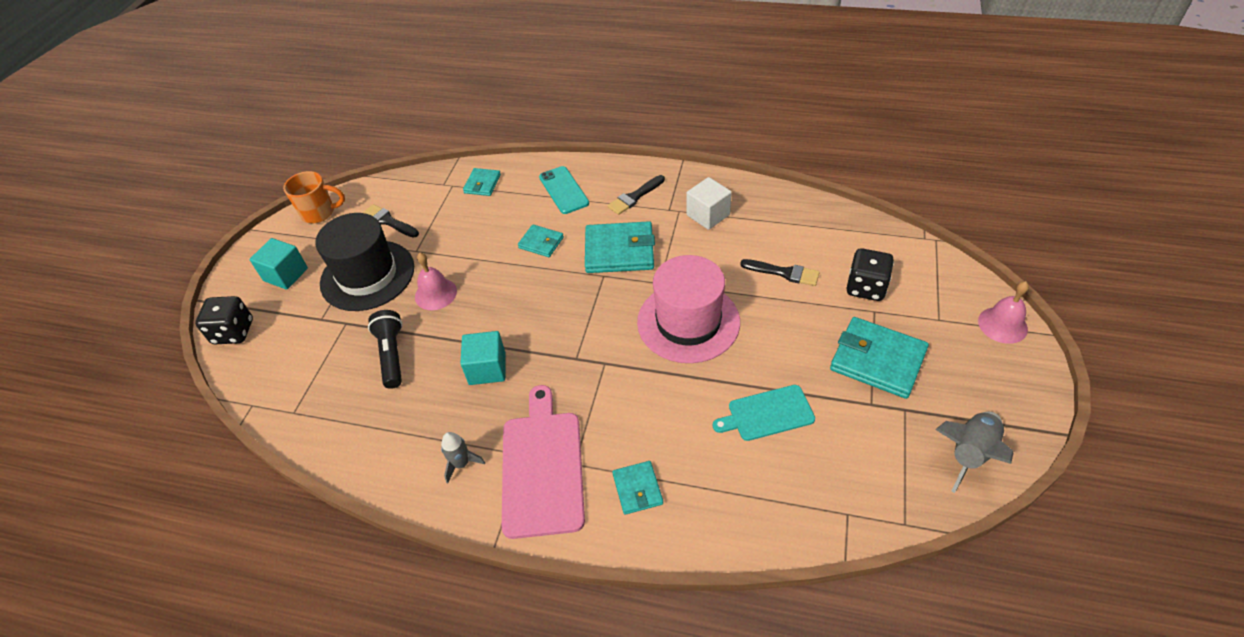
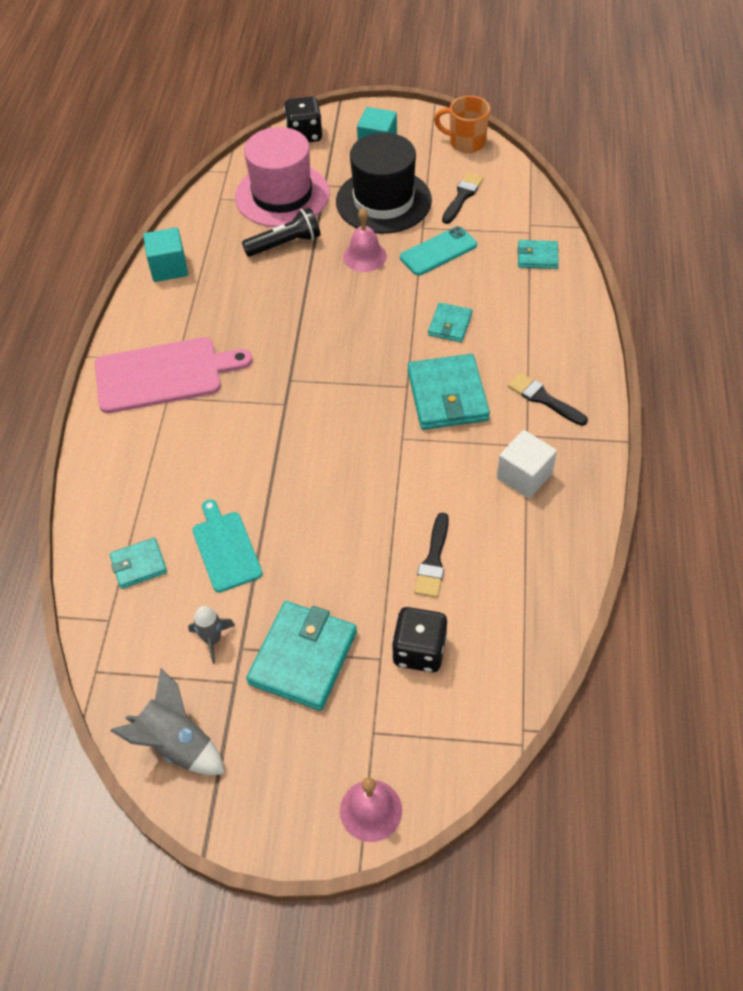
camera: 80 degrees right, 5 degrees up
(319, 213) = (466, 143): orange mug -> orange mug turned 120 degrees clockwise
(461, 464) = (168, 318): grey rocket -> grey rocket (212, 639)
(487, 368) = (273, 314): turquoise cube -> turquoise cube (169, 267)
(563, 190) = (541, 330): turquoise phone -> turquoise phone (438, 251)
(637, 489) = (140, 447): turquoise wallet -> turquoise wallet (139, 565)
(688, 322) = (346, 470): pink hat -> pink hat (282, 195)

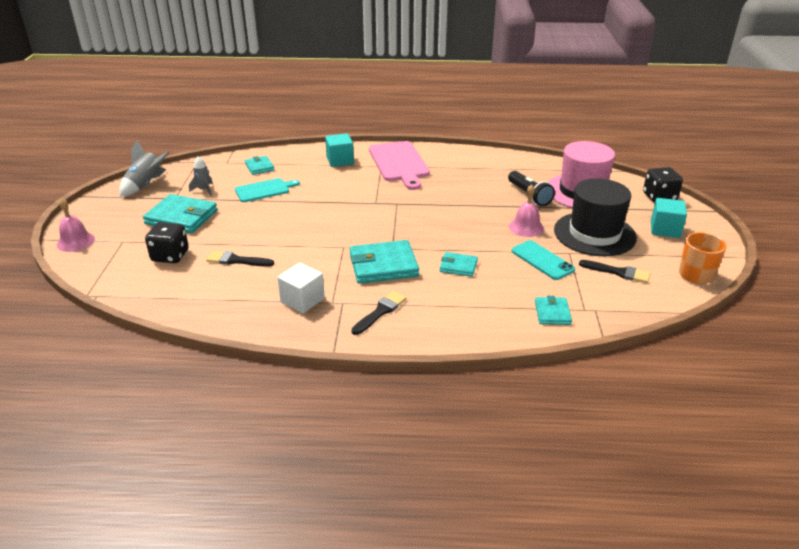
camera: 85 degrees right, 20 degrees down
(169, 267) = (493, 158): turquoise cube -> turquoise cube (340, 160)

